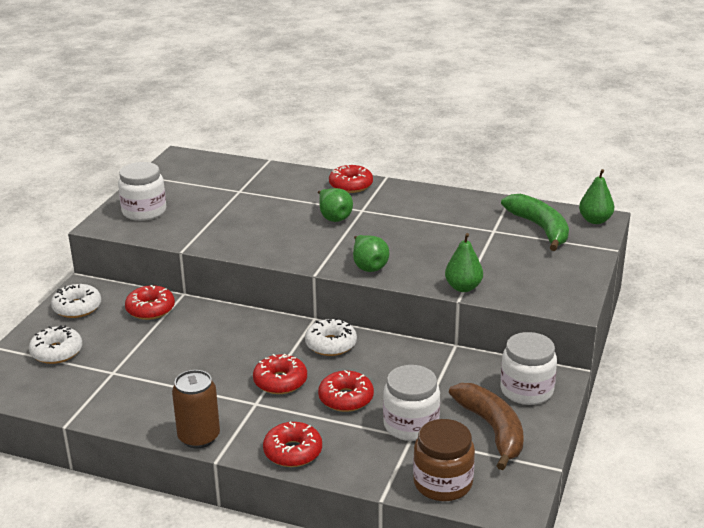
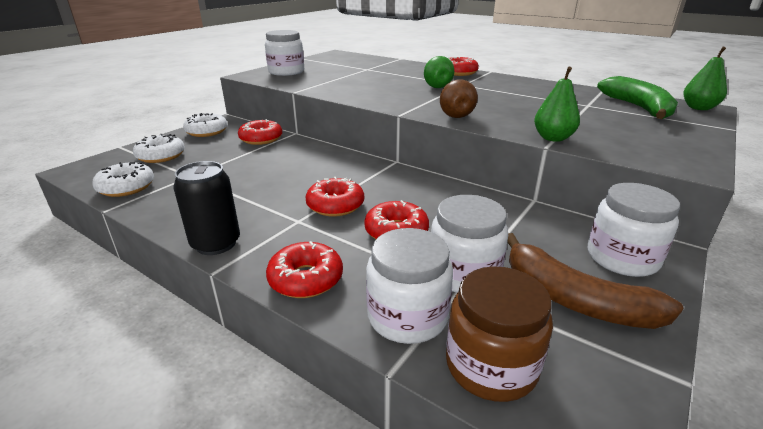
camera: 15 degrees right, 0 degrees up
(199, 437) = (216, 244): brown can -> black can
(331, 344) = (402, 182): white donut -> white donut (126, 187)
(368, 266) = (455, 114): green pear -> brown pear
(380, 464) = (407, 316): none -> white jar
(492, 430) = (574, 299): brown banana -> brown banana turned 135 degrees clockwise

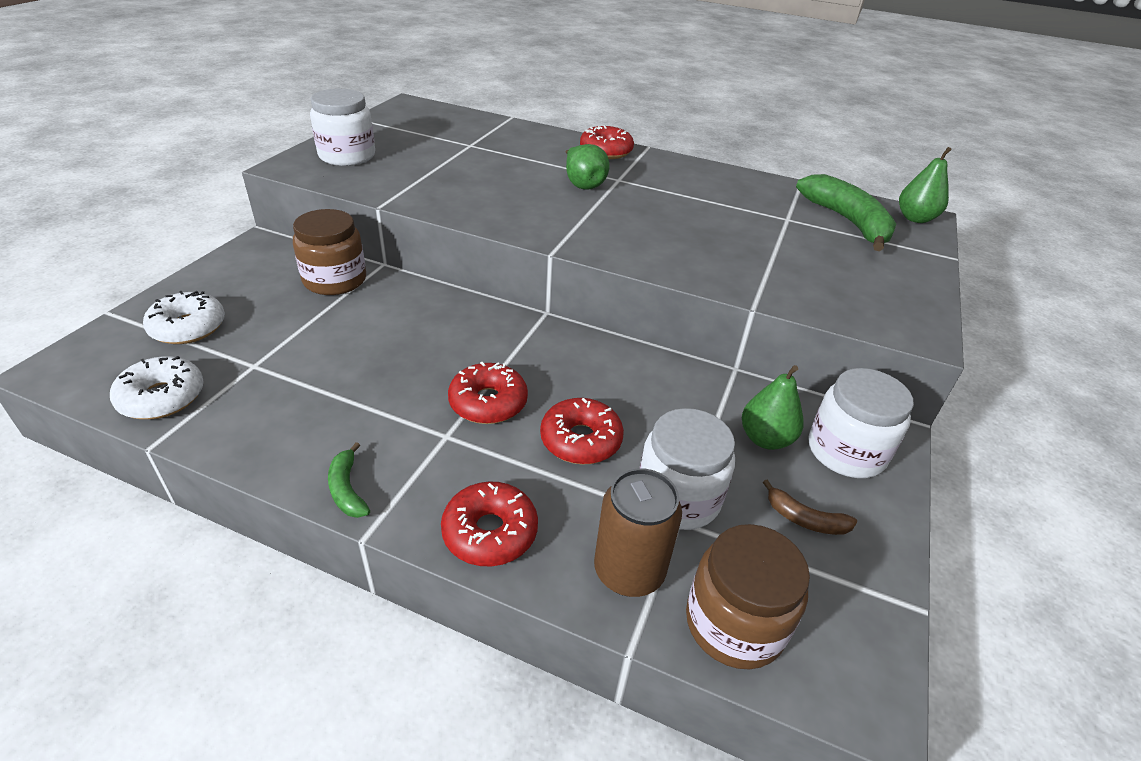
camera: 15 degrees left, 10 degrees up
(207, 131) = (241, 269): white donut -> none
(216, 244) = (347, 489): black can -> green banana
(261, 139) = (335, 280): red donut -> brown jar
(407, 316) = (629, 571): white jar -> brown can
(455, 114) = (626, 248): brown pear -> none
(553, 138) = (758, 290): green pear -> green pear (765, 439)
(574, 299) = (805, 519): brown banana -> brown banana, size x0.47

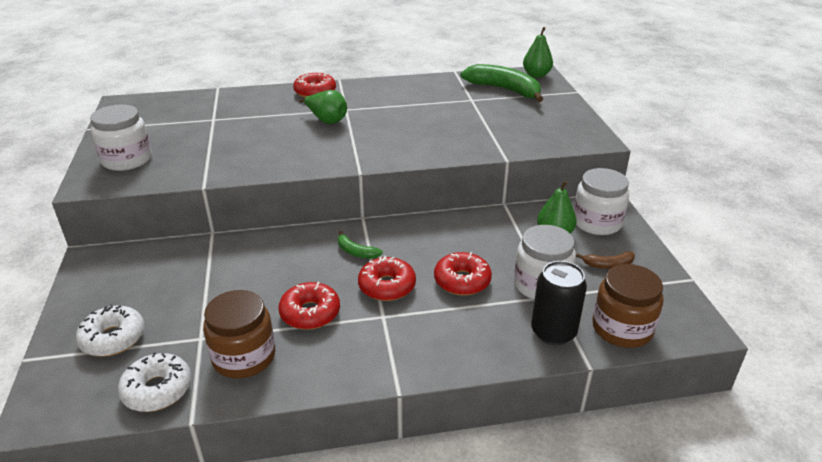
camera: 30 degrees left, 5 degrees down
(335, 280) = (189, 258): brown jar -> brown jar (244, 357)
(347, 489) = (358, 374): green banana -> green banana (356, 252)
(490, 532) = (465, 352): red donut -> red donut (310, 313)
(629, 571) = (553, 332): brown can -> black can

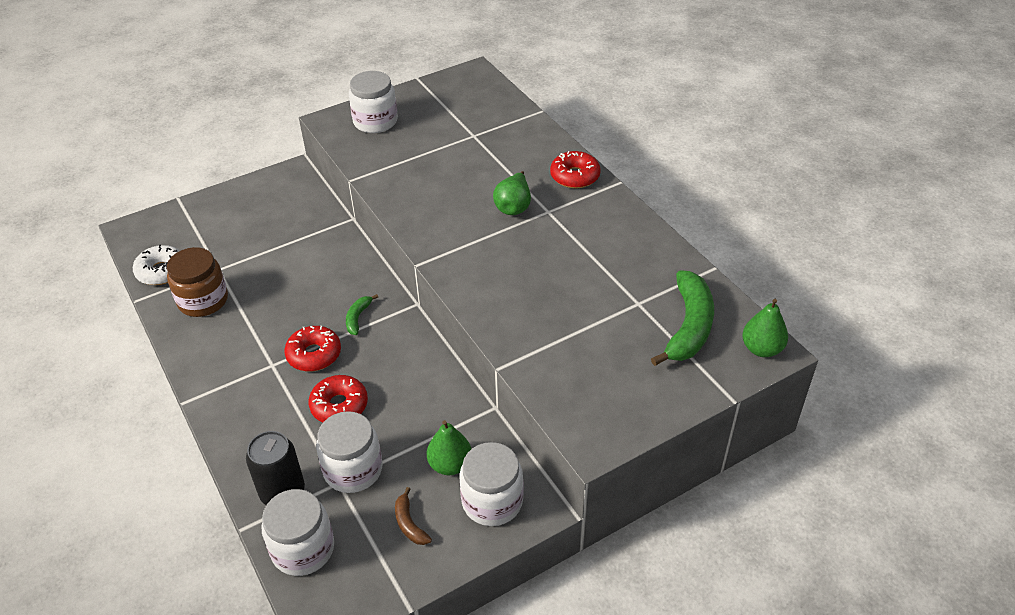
camera: 70 degrees right, 10 degrees up
(113, 338) = (207, 226): white donut -> none
(310, 313) = (263, 318): red donut -> none
(622, 328) = (303, 549): brown jar -> white jar

